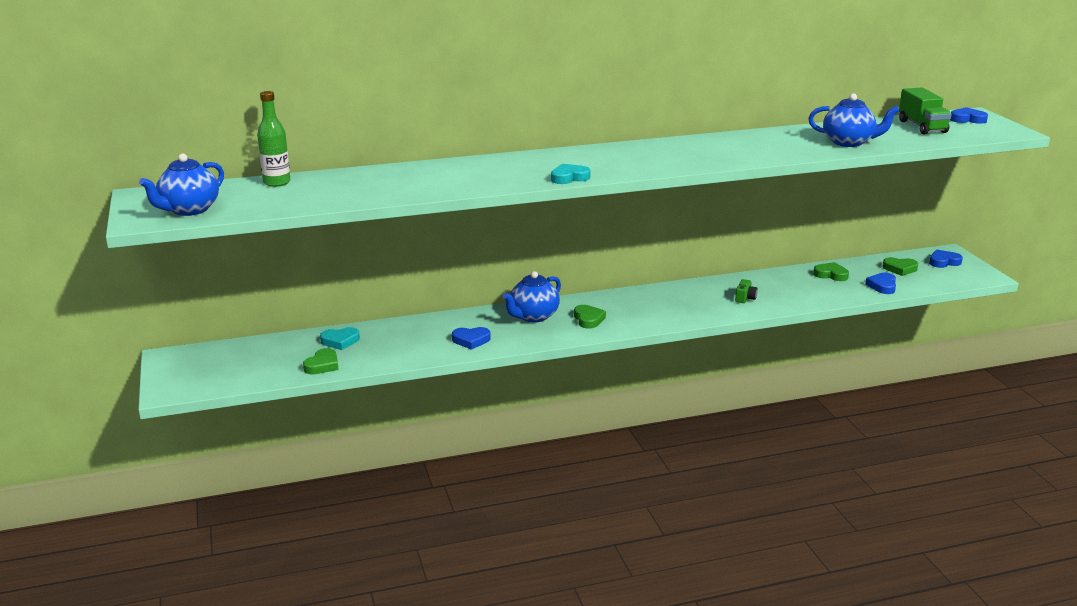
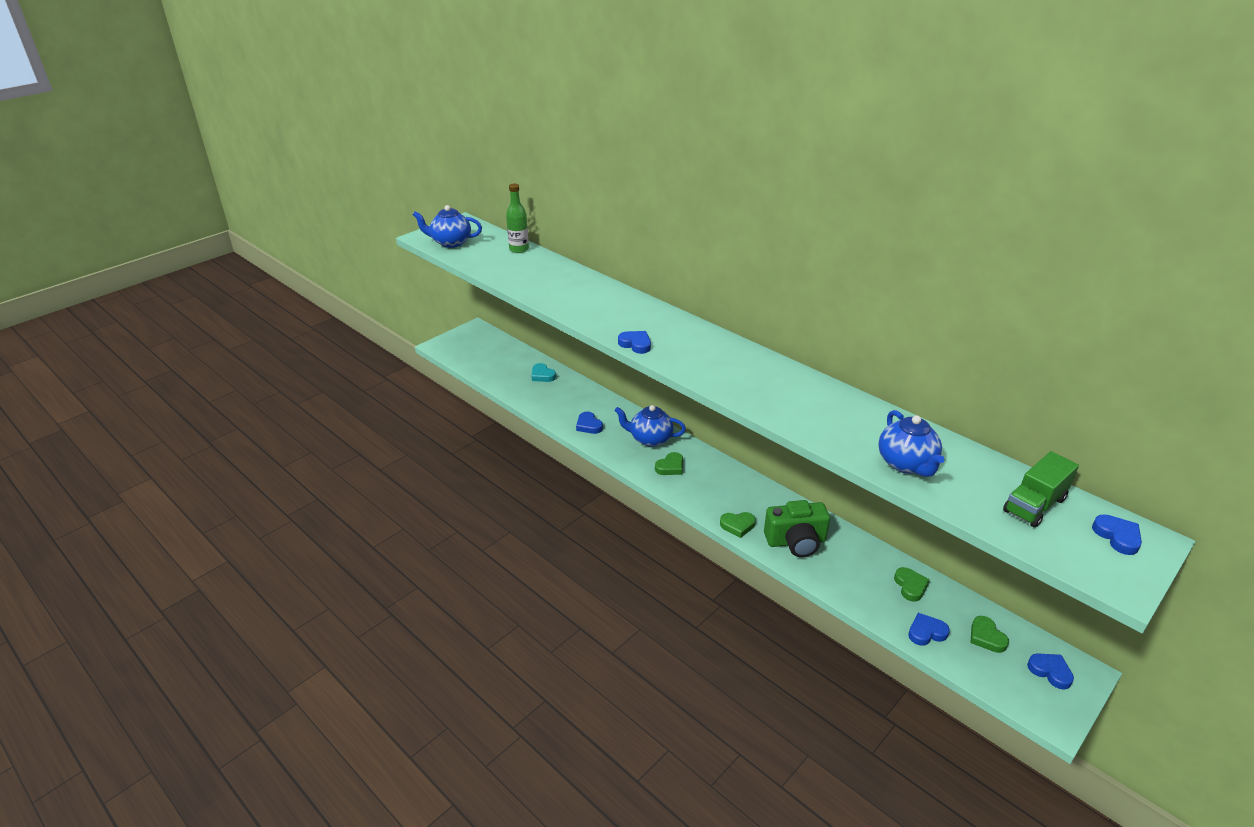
camera: 60 degrees right, 10 degrees up
(322, 365) = (507, 382): green heart -> green heart (737, 525)
(569, 178) = (635, 344): turquoise heart -> blue heart
(745, 298) = (796, 541): green camera -> green camera, size x2.32

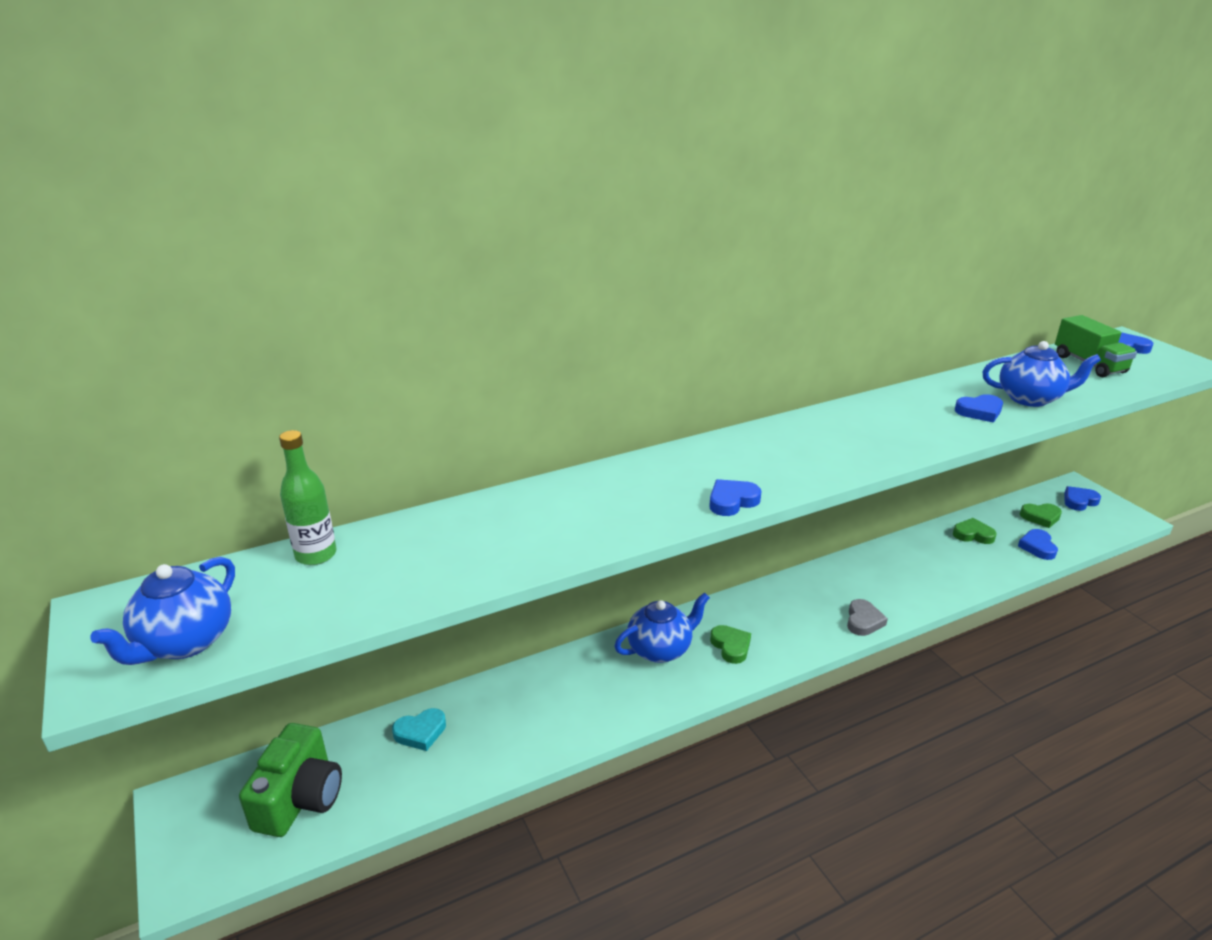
camera: 70 degrees left, 5 degrees down
(588, 425) = (596, 707): blue heart -> blue heart (979, 412)
(650, 439) = (660, 649): blue teapot -> blue teapot turned 150 degrees counterclockwise
(737, 525) = (863, 621): green heart -> grey heart
(796, 541) = (898, 585): green camera -> green camera (300, 798)

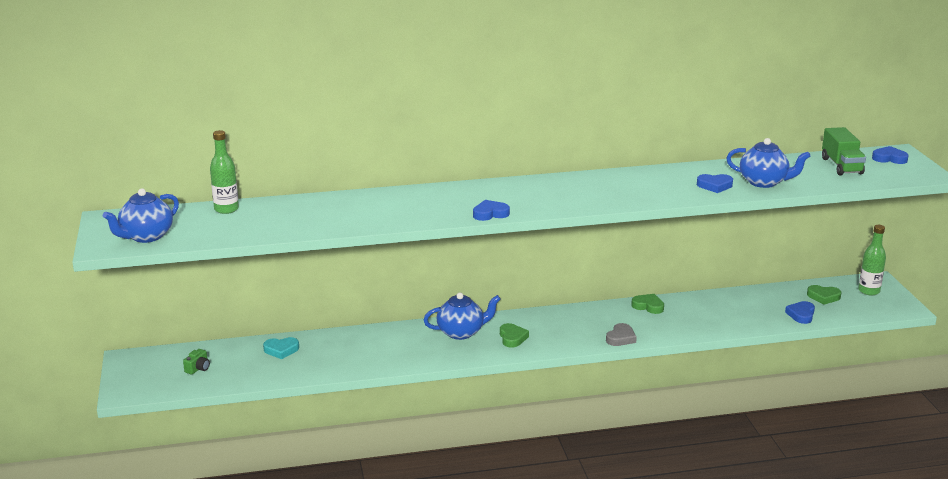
camera: 15 degrees right, 5 degrees down
(300, 798) = (198, 368): green camera -> green camera, size x0.43
(973, 534) = (754, 300): green heart -> green heart (648, 306)
(1079, 501) = (869, 291): blue heart -> green bottle

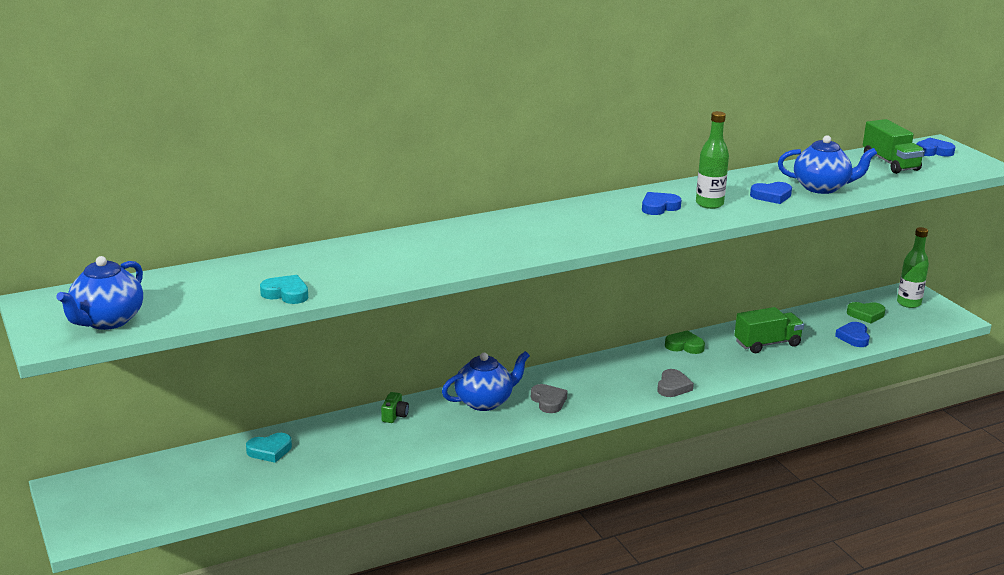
camera: 15 degrees left, 0 degrees up
(198, 368) = (169, 488): green camera -> green camera (394, 415)
(226, 209) = (198, 275): green bottle -> green bottle (709, 204)
(281, 229) = (286, 294): none -> turquoise heart
(490, 214) = (537, 251): blue heart -> blue heart (659, 207)
(512, 338) = (548, 401): green heart -> grey heart
(721, 312) = (767, 344): none -> green truck

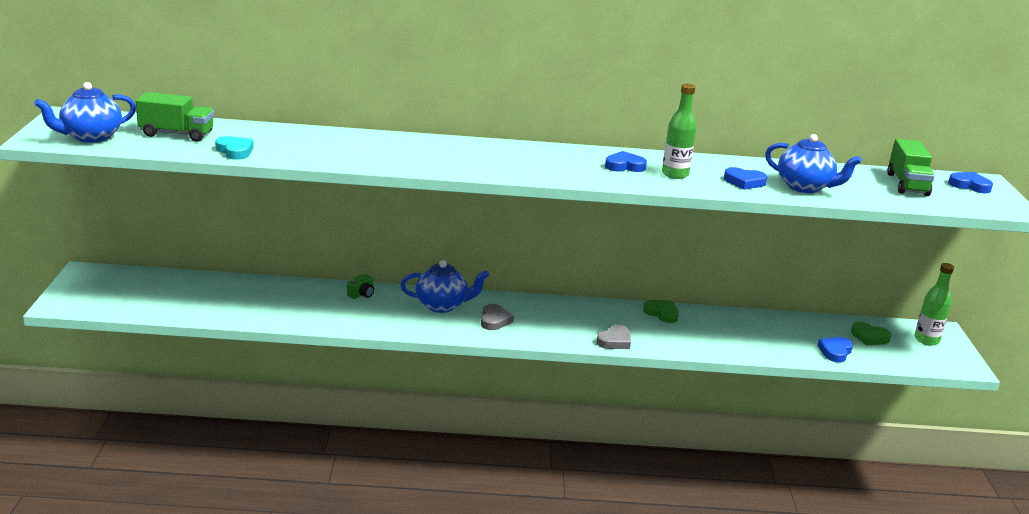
camera: 25 degrees right, 0 degrees up
(270, 451) = (244, 291): turquoise heart -> none
(767, 344) = (742, 333): green truck -> green truck (177, 134)

